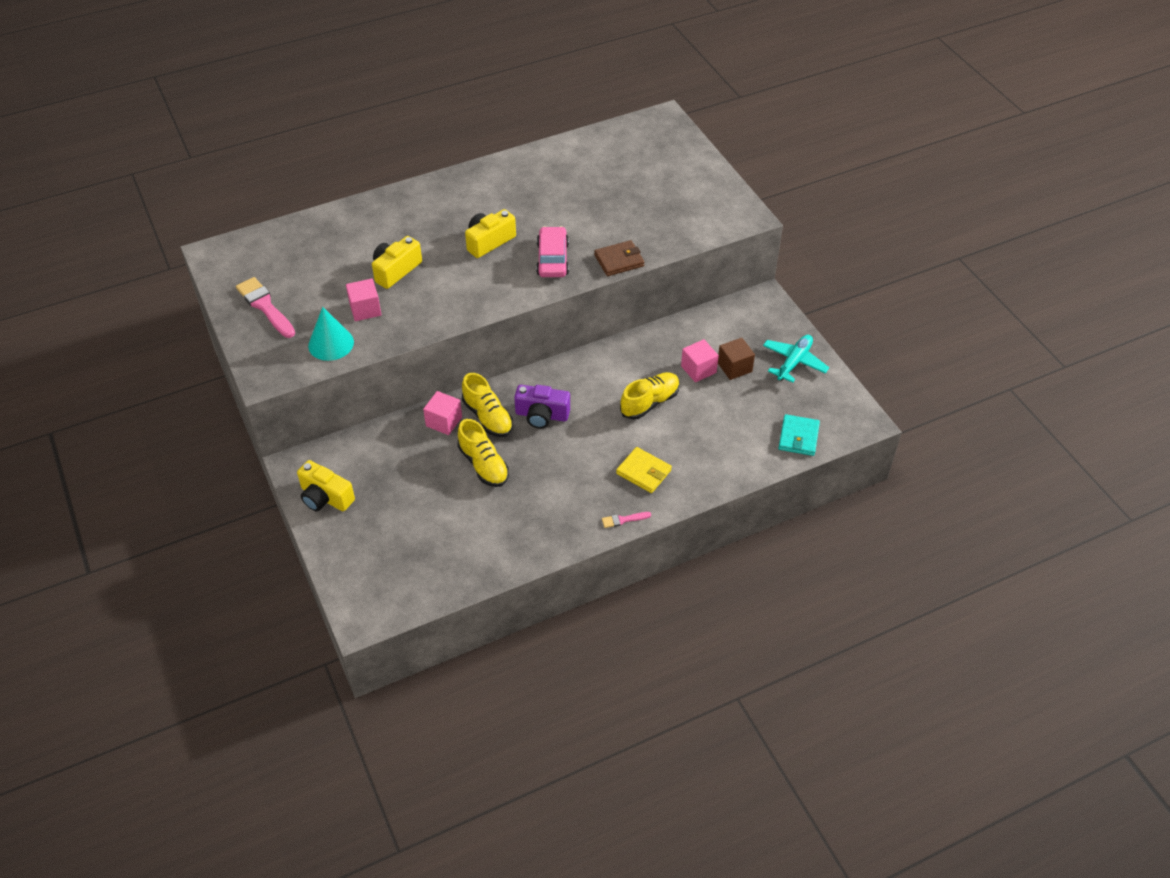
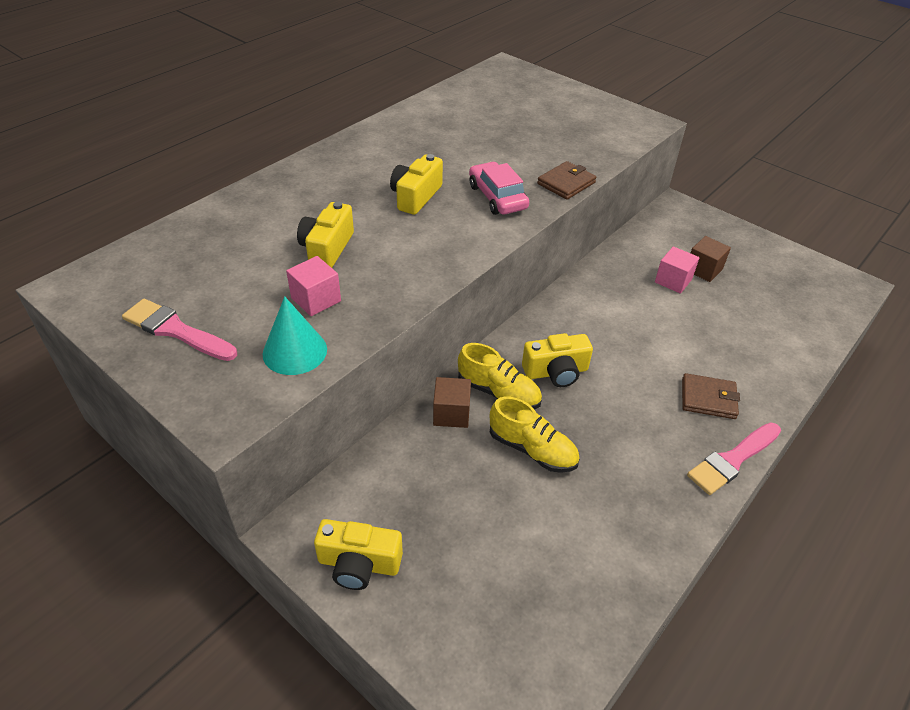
camera: 25 degrees left, 5 degrees down
(444, 421) = (451, 413): pink cube -> brown cube
(542, 415) = (556, 372): purple camera -> yellow camera
(623, 520) = (732, 460): pink brush -> pink brush, size x2.00
(643, 472) = (708, 399): yellow wallet -> brown wallet
(650, 402) = (654, 325): yellow shoe -> none
(794, 362) = (750, 251): turquoise plane -> none
(798, 437) = (817, 316): turquoise wallet -> none

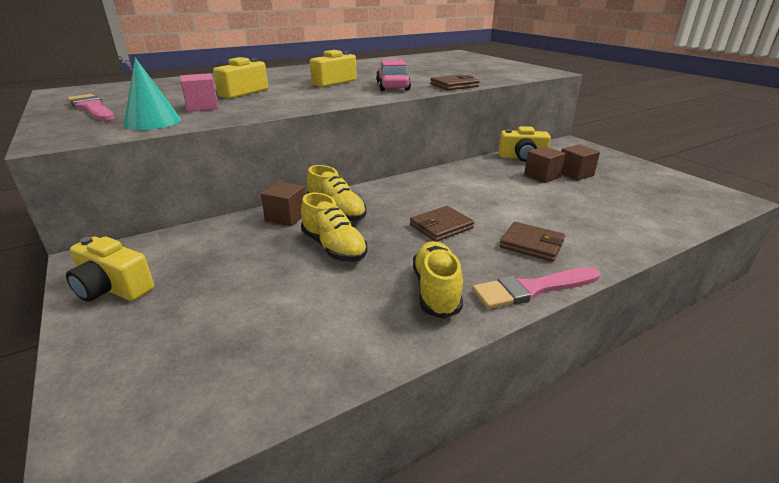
camera: 20 degrees right, 15 degrees down
(556, 372) = (396, 208): yellow camera -> yellow camera (522, 157)
(615, 391) = (441, 226): none -> brown wallet
(657, 483) = (436, 290): none -> yellow shoe
(673, 281) = (542, 176): pink cube -> brown cube

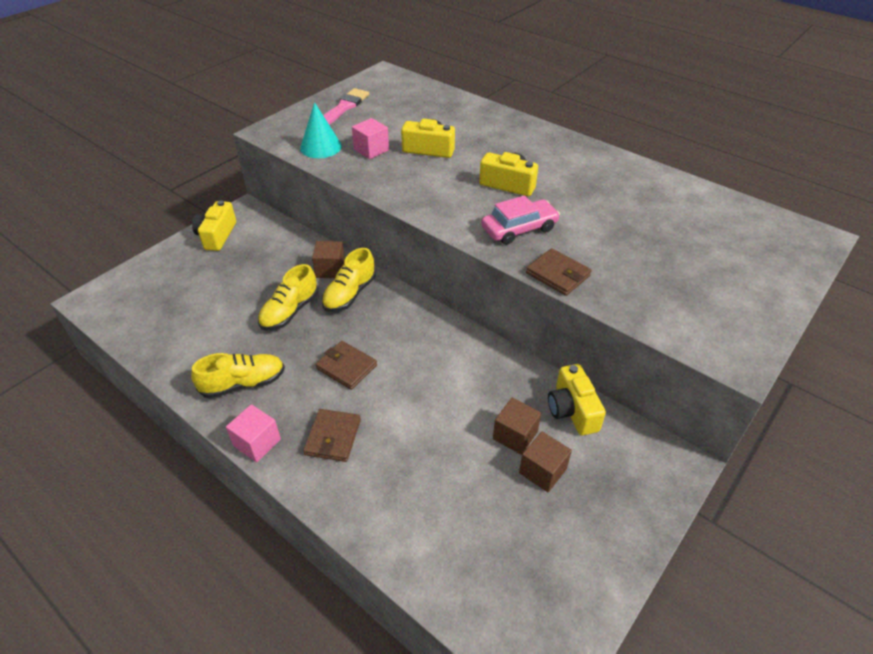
camera: 70 degrees right, 15 degrees up
(532, 289) = (257, 442): pink brush -> pink cube

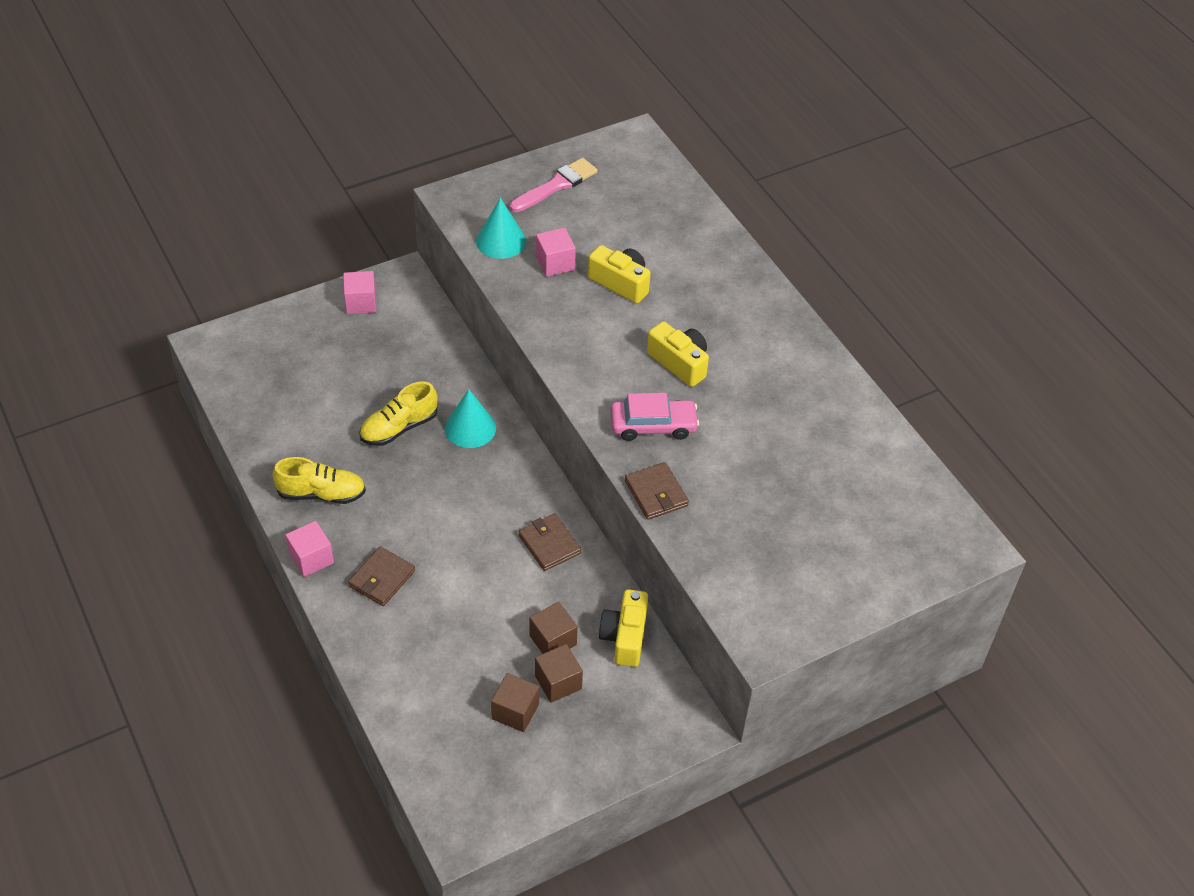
camera: 20 degrees right, 5 degrees up
(217, 236) = (361, 303): yellow camera -> pink cube
(330, 269) = (464, 389): brown cube -> brown cube (515, 711)
(346, 367) = (427, 511): brown wallet -> brown wallet (549, 544)
(350, 294) = (470, 428): yellow shoe -> turquoise cone

